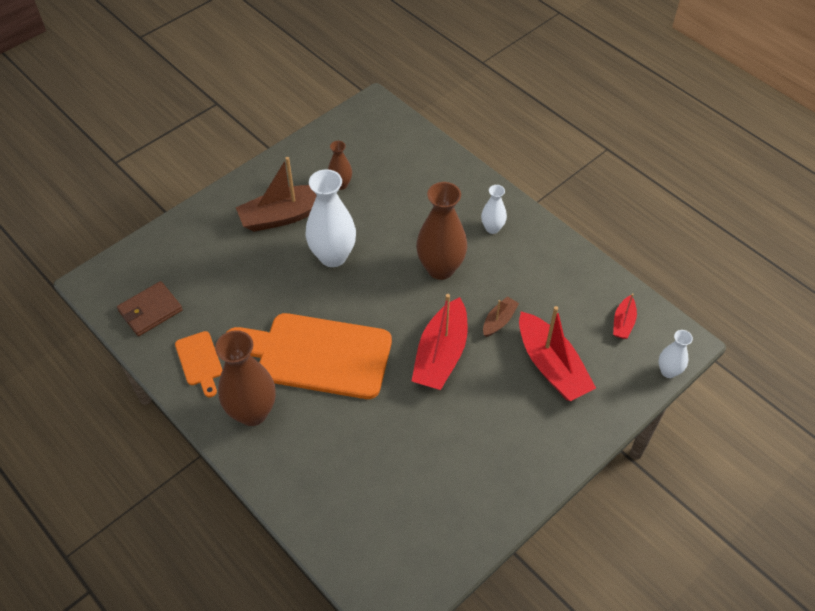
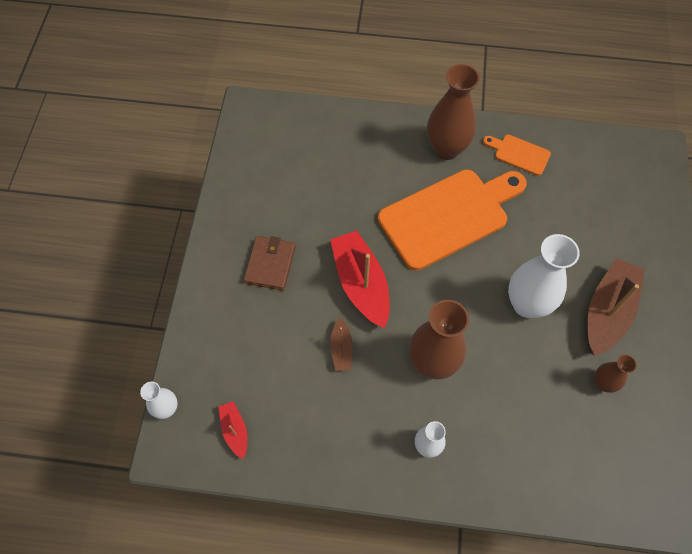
camera: 140 degrees right, 10 degrees up
(150, 310) = (595, 161): brown wallet -> brown wallet (270, 264)
(551, 366) = (268, 339): red boat -> none

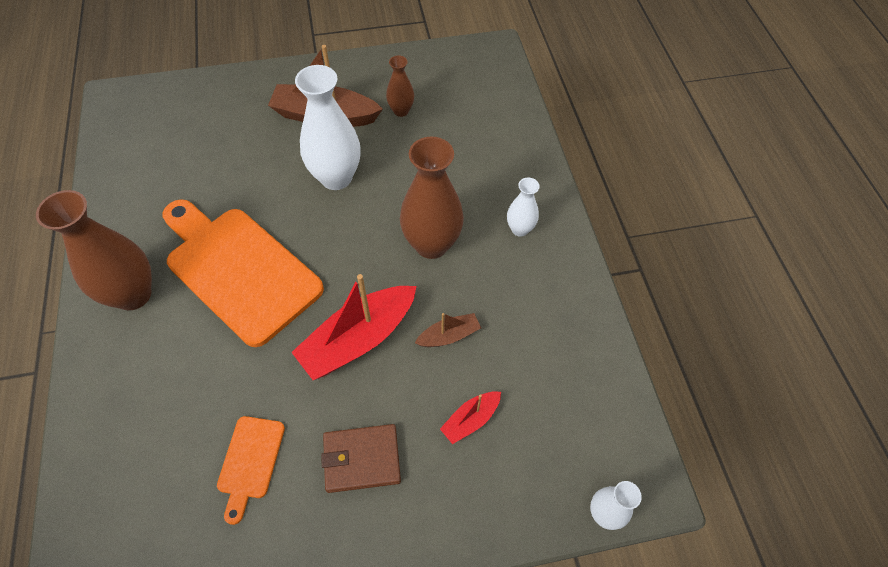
camera: 110 degrees left, 5 degrees down
(235, 430) = (591, 418): red boat -> red boat (470, 420)
(519, 154) = (133, 217): orange cutting board -> orange cutting board (250, 461)

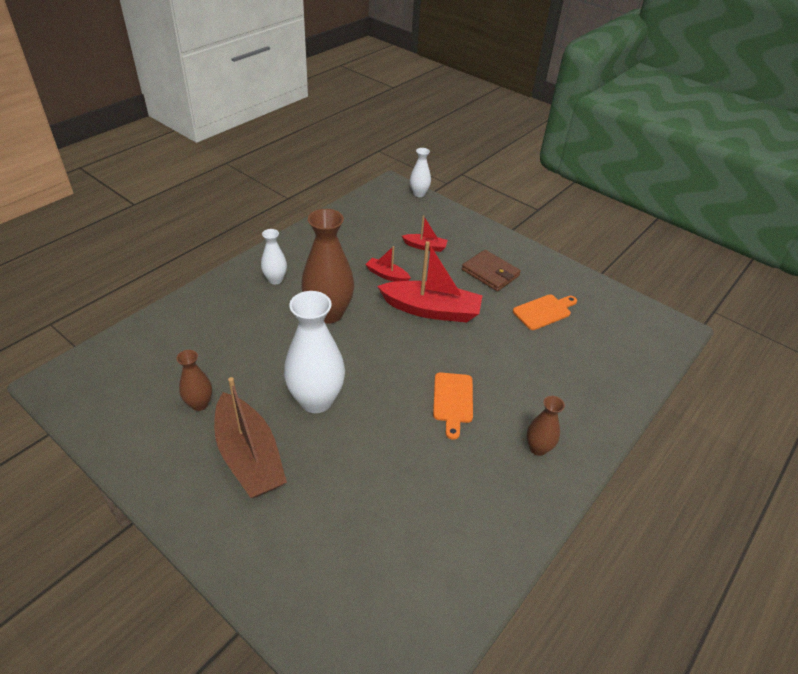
camera: 130 degrees left, 15 degrees down
(133, 294) = (538, 448): brown vase -> brown vase, size x0.52
(239, 270) = (453, 401): orange cutting board -> orange cutting board, size x0.45
(449, 336) = (387, 275): brown boat -> red boat

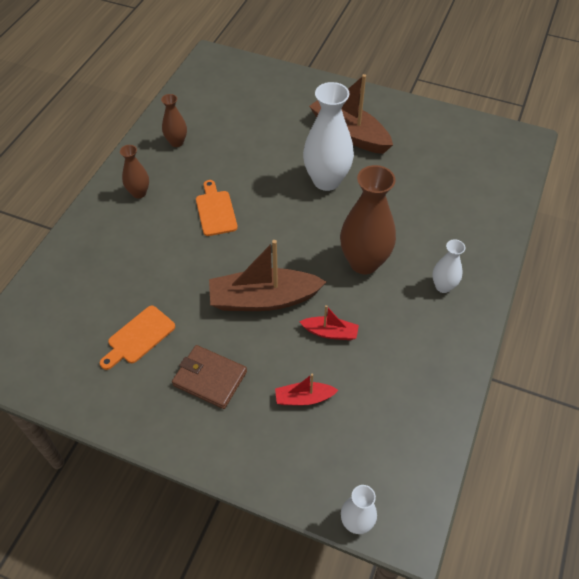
camera: 165 degrees right, 10 degrees up
(199, 404) = (411, 154): brown vase -> brown vase (176, 142)
(431, 310) = (263, 299): red boat -> brown boat

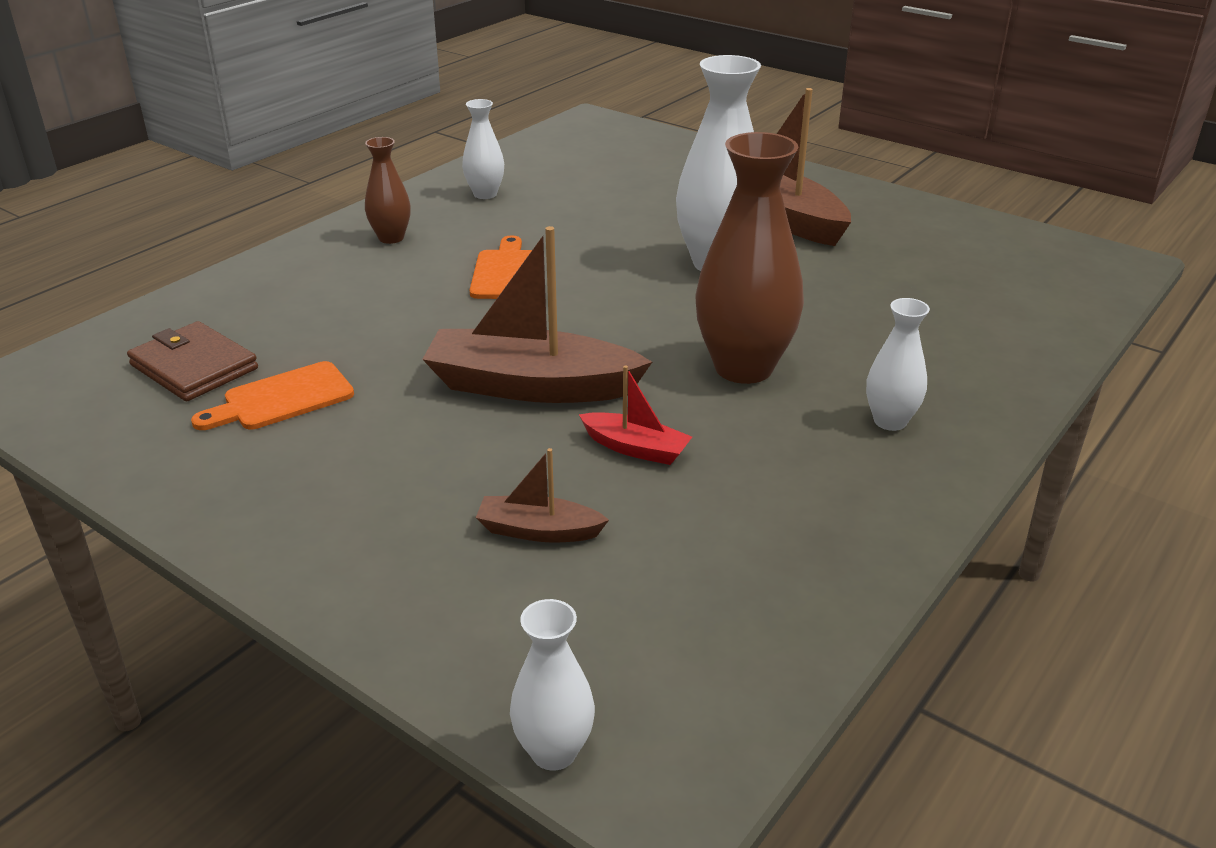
camera: 15 degrees right, 20 degrees down
(176, 142) = (485, 194): brown vase -> white vase
(210, 378) = (374, 472): brown wallet -> brown wallet (194, 367)
(304, 398) = (538, 531): red boat -> brown boat

